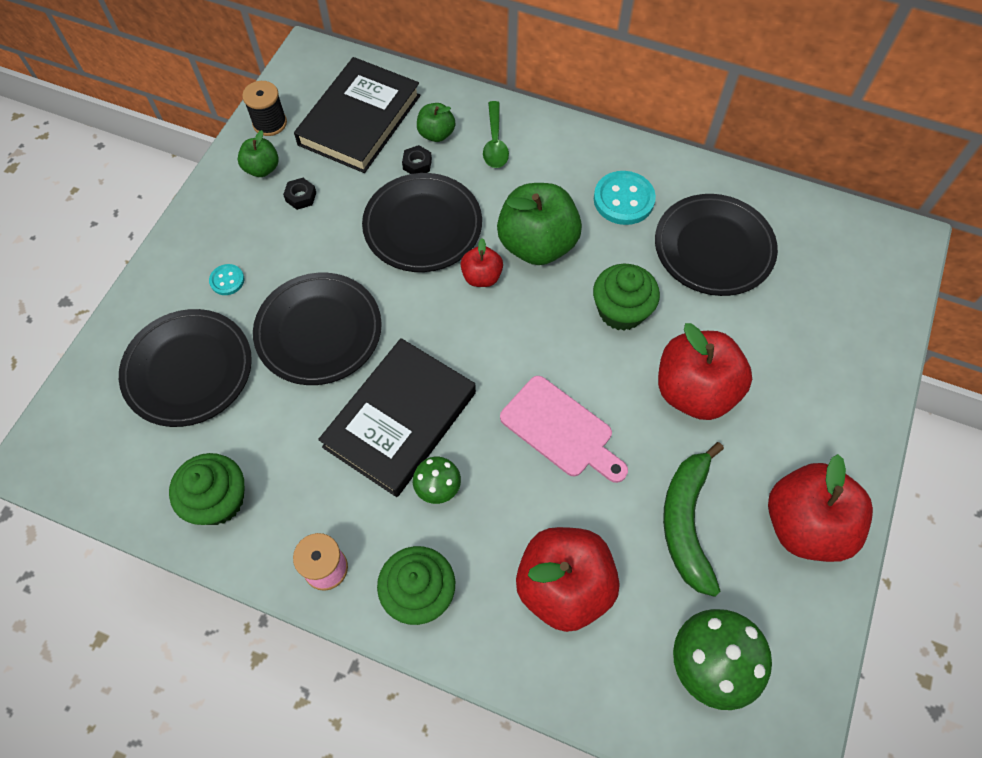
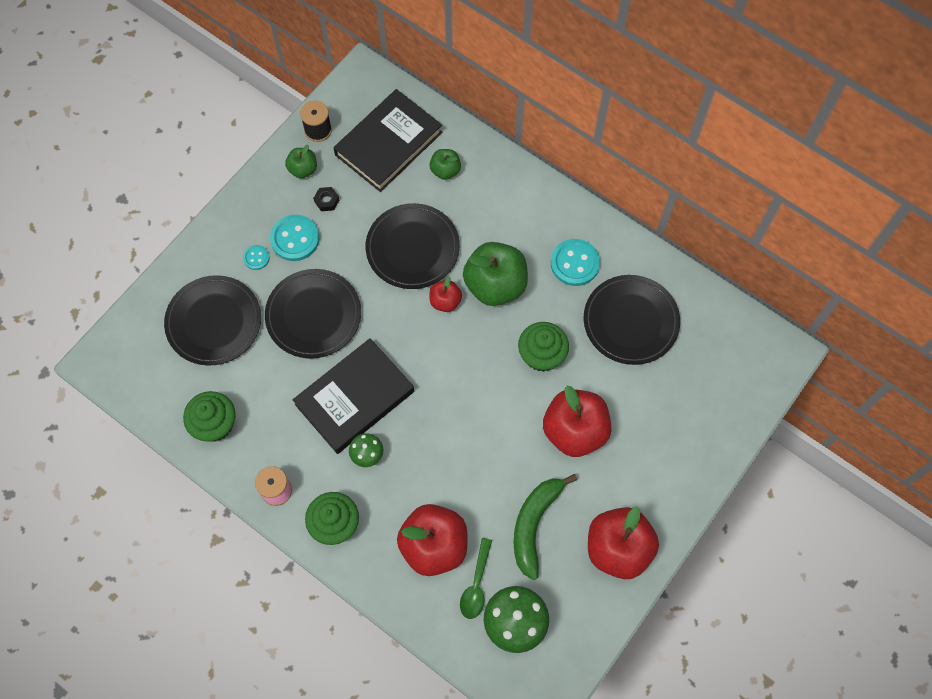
camera: 15 degrees right, 5 degrees up
(271, 248) = (295, 239): none -> turquoise button
(417, 164) = (423, 194): black nut -> none
(495, 142) = (489, 189): green spoon -> green spoon (476, 585)
(561, 430) = (467, 435): pink cutting board -> none

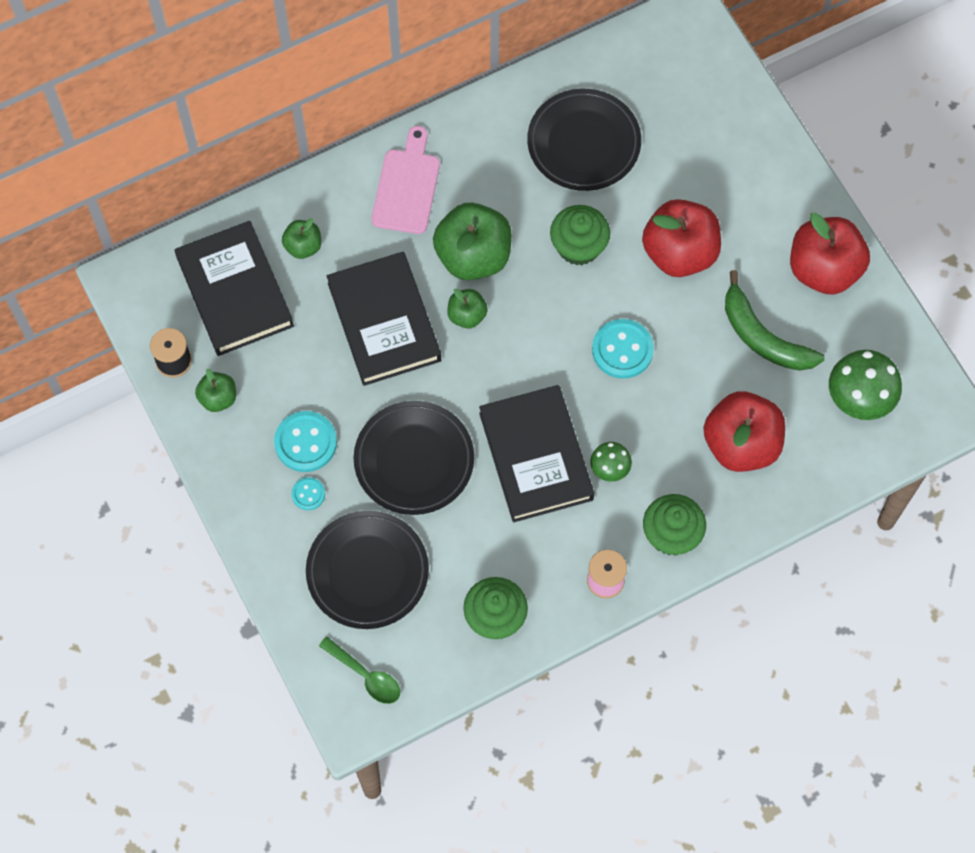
camera: 65 degrees left, 0 degrees up
(326, 201) = (274, 388): black nut -> none
(412, 248) = (384, 322): black plate -> black book
(445, 301) = (467, 315): red apple -> green apple
(476, 585) = (801, 420): green spoon -> green spoon (365, 675)
(528, 216) = (407, 186): none -> pink cutting board
(575, 263) = (488, 166): turquoise button -> turquoise button (622, 350)

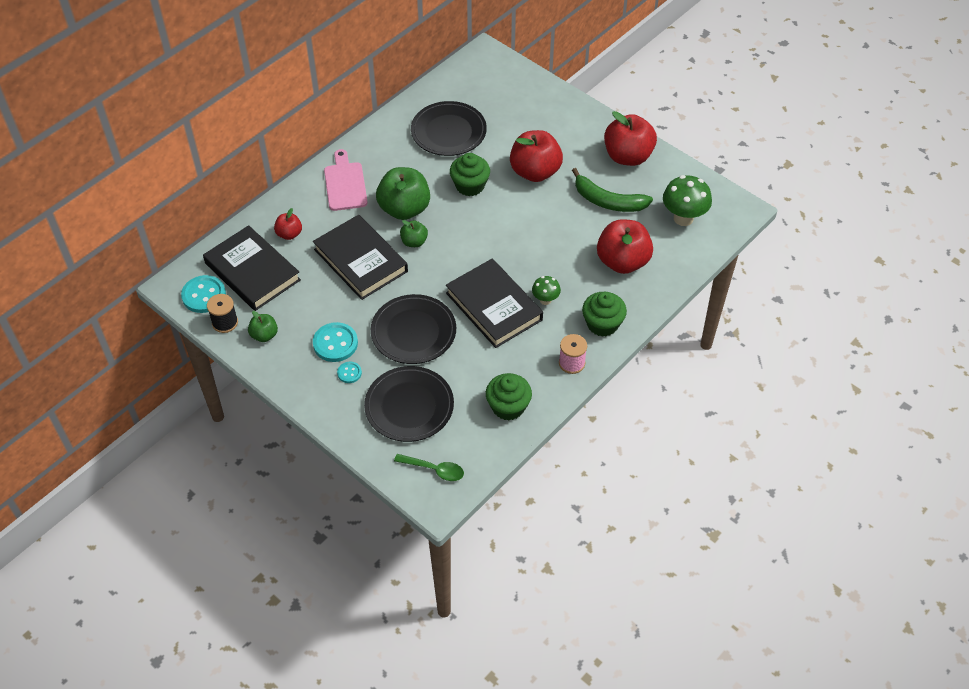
camera: 20 degrees left, 15 degrees down
(303, 246) = (289, 234): green apple -> red apple
(622, 350) = (523, 232): turquoise button -> turquoise button (204, 295)

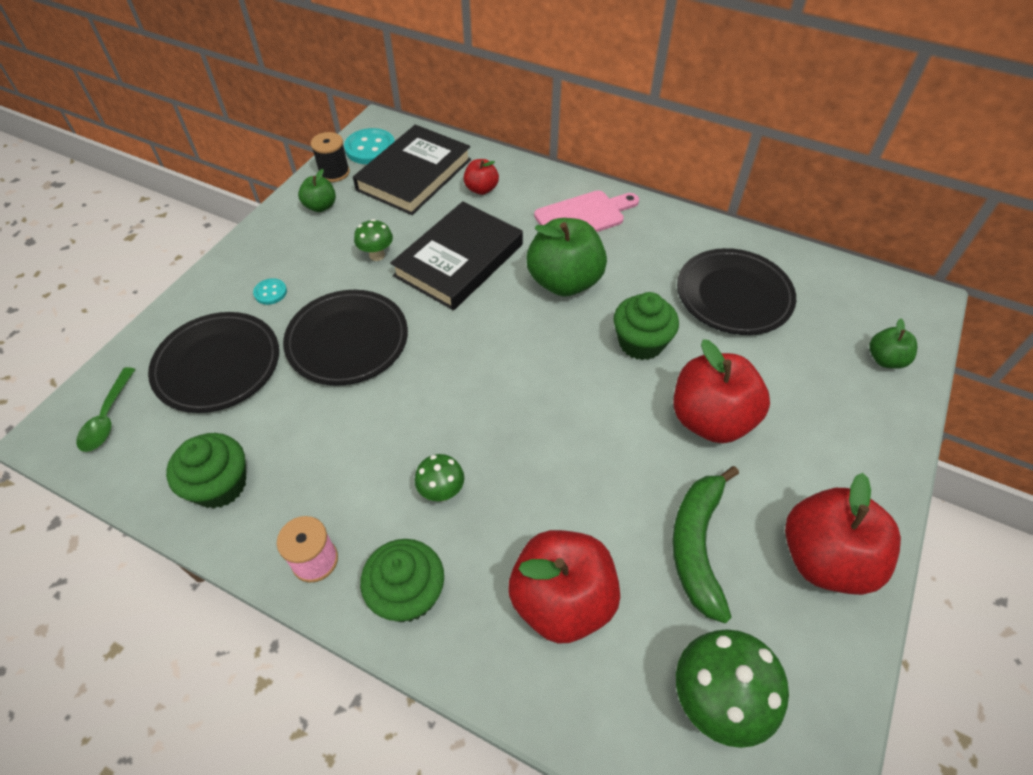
camera: 75 degrees right, 0 degrees up
(335, 343) = (317, 268): turquoise button -> none
(336, 306) = (377, 255): none -> green mushroom
(414, 242) = (509, 305): green apple -> green apple (885, 359)
(494, 306) = (413, 424): black book -> none

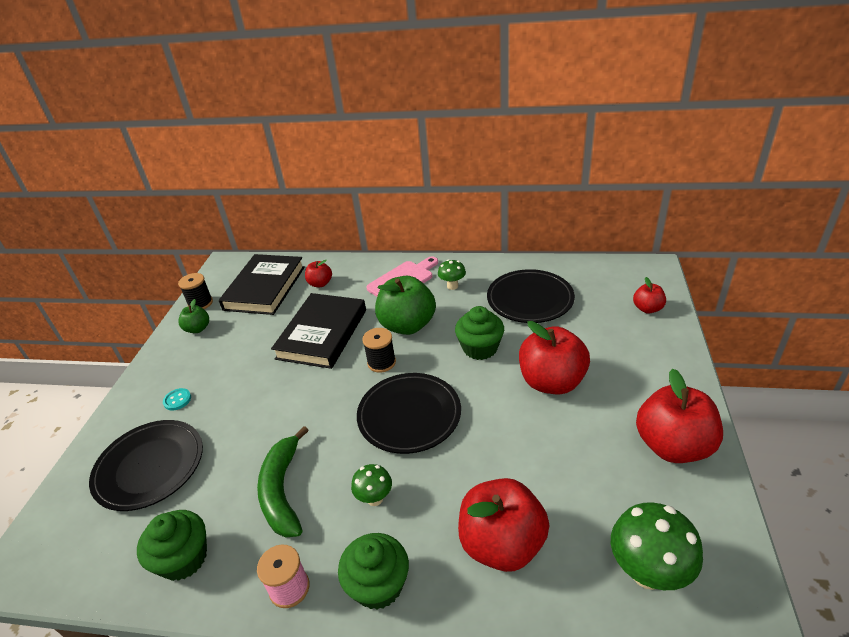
camera: 15 degrees left, 15 degrees down
(108, 417) = (61, 540): green spoon -> none
(347, 341) = (255, 415): black plate -> black plate (409, 415)
(370, 148) = (223, 280): turquoise button -> none
(377, 255) = (256, 349): green mushroom -> green mushroom (452, 286)
(514, 322) = (381, 362): none -> black spool
(697, 545) = (582, 468): green banana -> green banana (282, 490)
(885, 359) = (647, 309): green apple -> red apple

